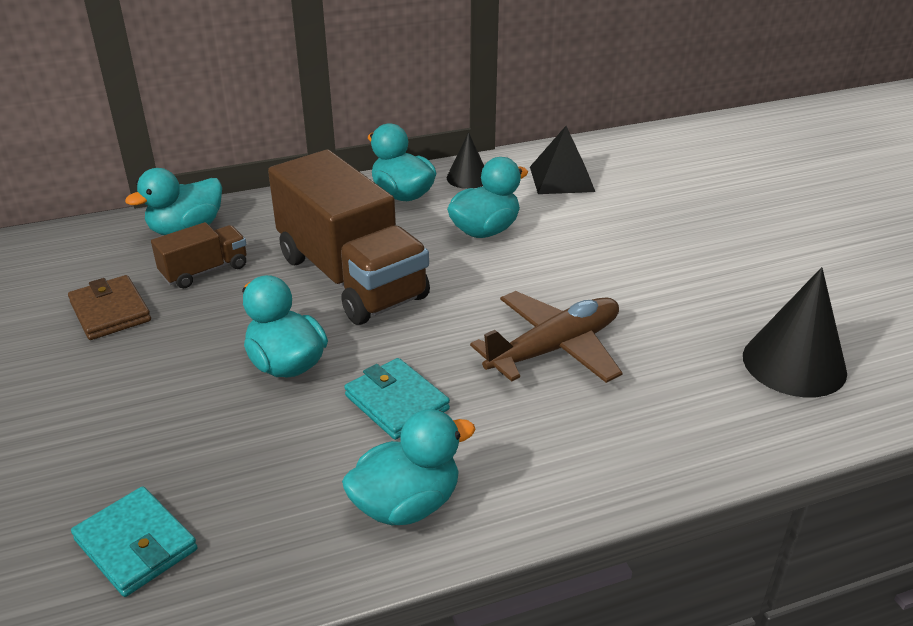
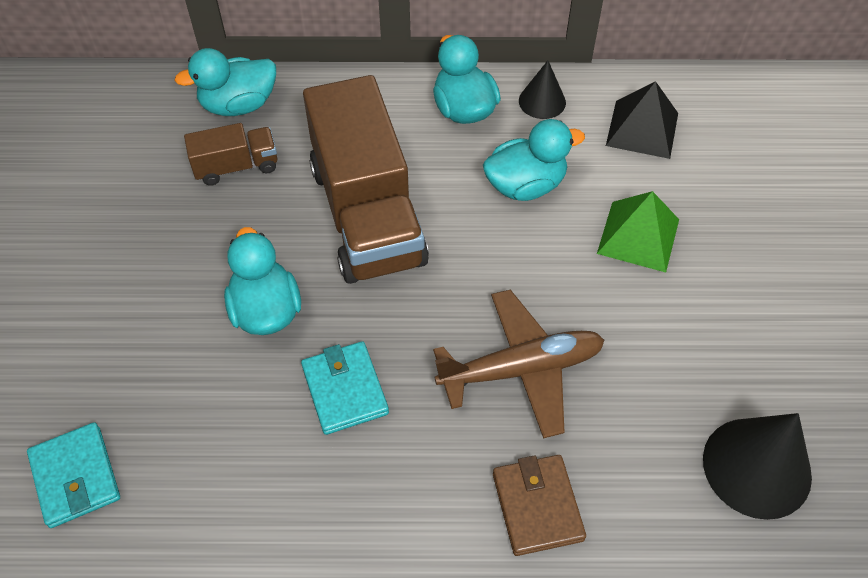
camera: 20 degrees right, 20 degrees up
(110, 311) = (138, 197): brown wallet -> brown wallet (537, 506)
(406, 504) = (305, 512): turquoise duck -> none
(600, 242) = (638, 236): none -> green pyramid

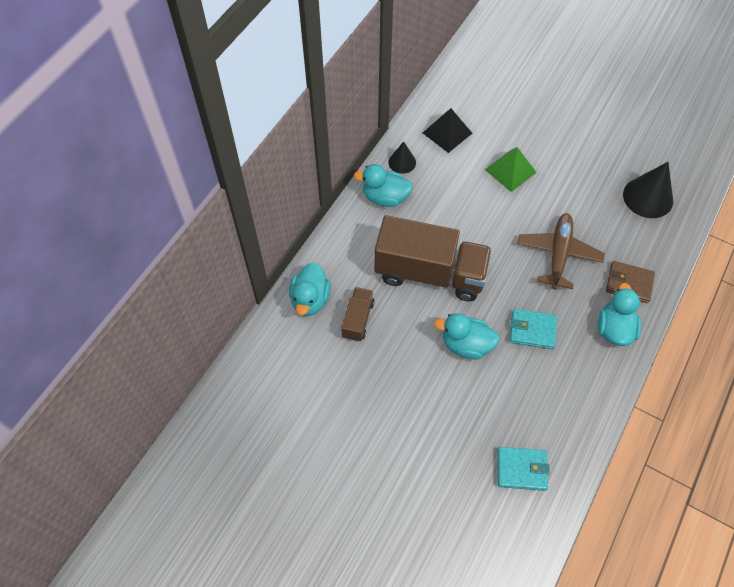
camera: 60 degrees left, 5 degrees up
(525, 185) = (453, 198): turquoise duck -> turquoise duck (614, 329)

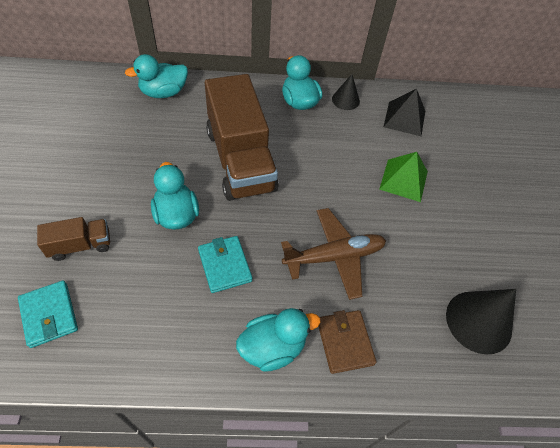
camera: 55 degrees right, 5 degrees down
(358, 319) = (161, 128): brown truck -> brown truck (80, 245)

